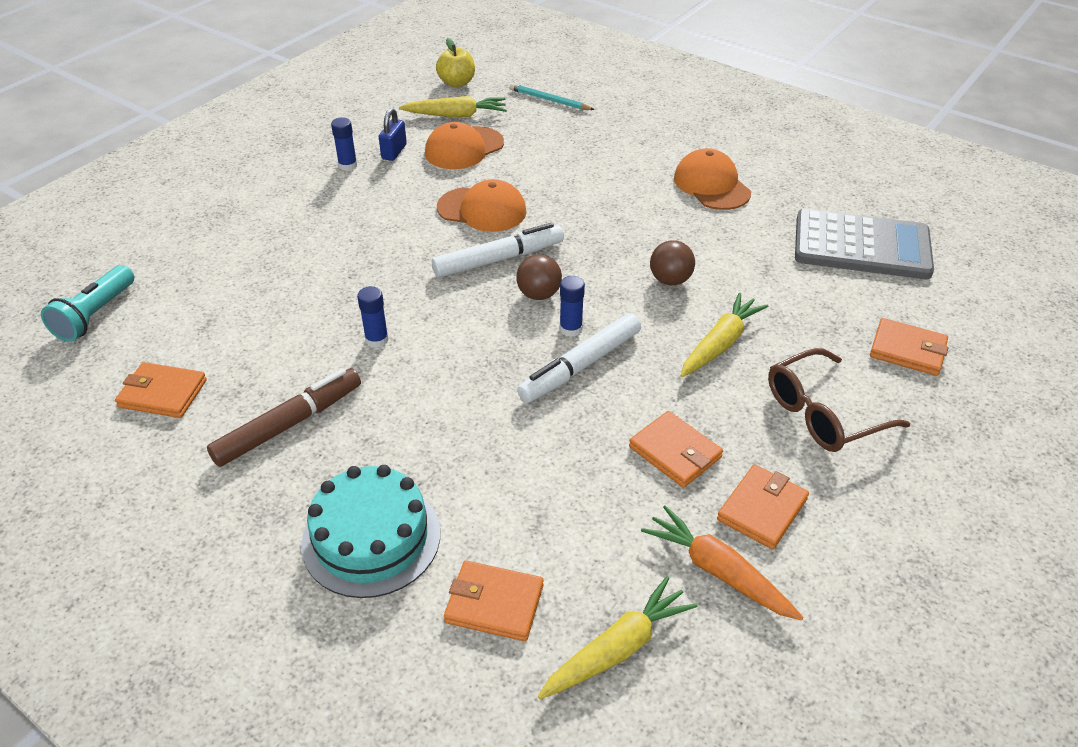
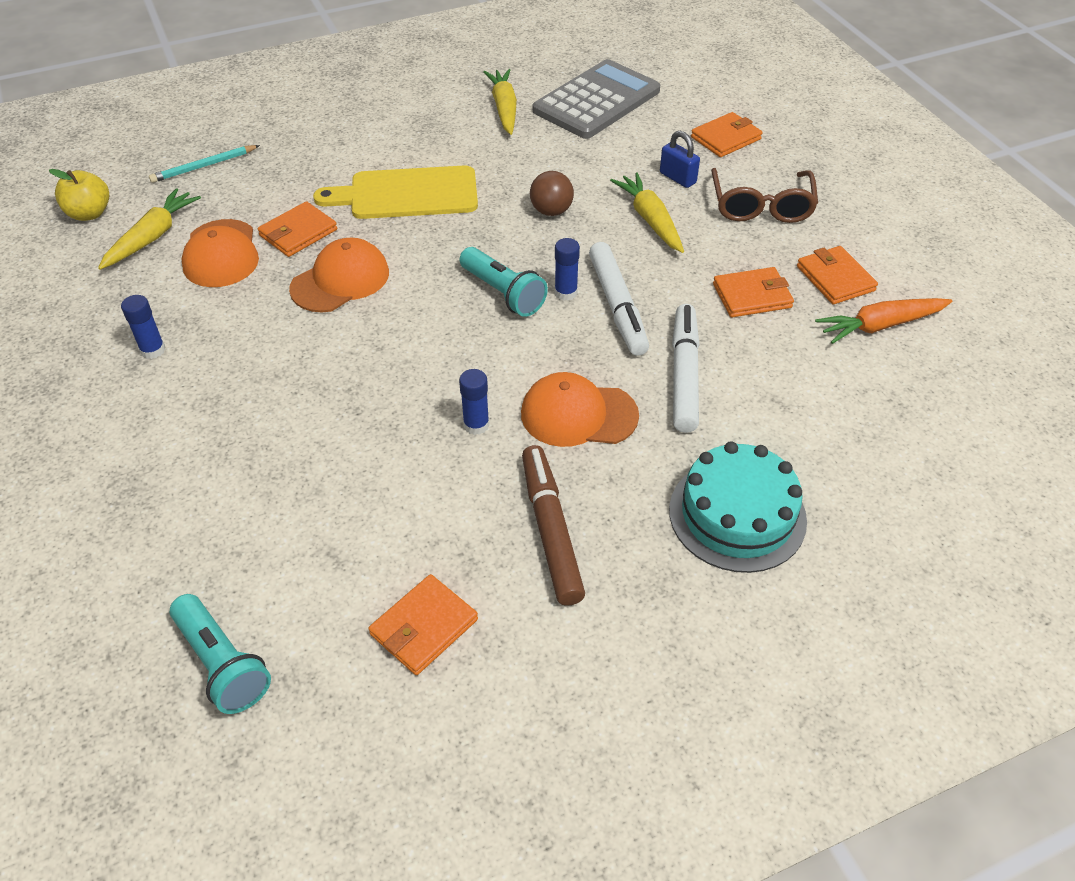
camera: 60 degrees left, 5 degrees up
(394, 152) = (168, 306): blue padlock -> blue padlock (677, 178)
(494, 603) = (849, 460): orange wallet -> orange wallet (298, 233)
(499, 259) = (429, 298): white marker -> white marker (684, 374)
(539, 294) = (503, 293): brown ball -> turquoise flashlight
(612, 198) = (407, 194): none -> yellow cutting board
(618, 648) = (924, 407): yellow carrot -> yellow carrot (504, 108)
(711, 185) = (447, 134): orange cap -> orange cap (578, 414)

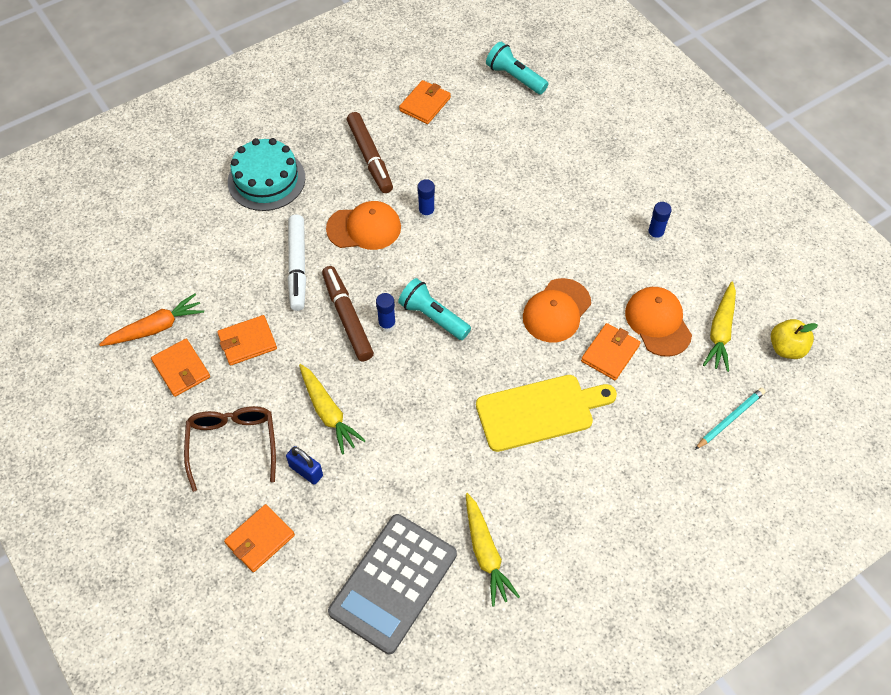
camera: 170 degrees right, 10 degrees up
(551, 211) = (412, 410): brown ball -> none
(617, 306) = (347, 317): white marker -> brown marker

